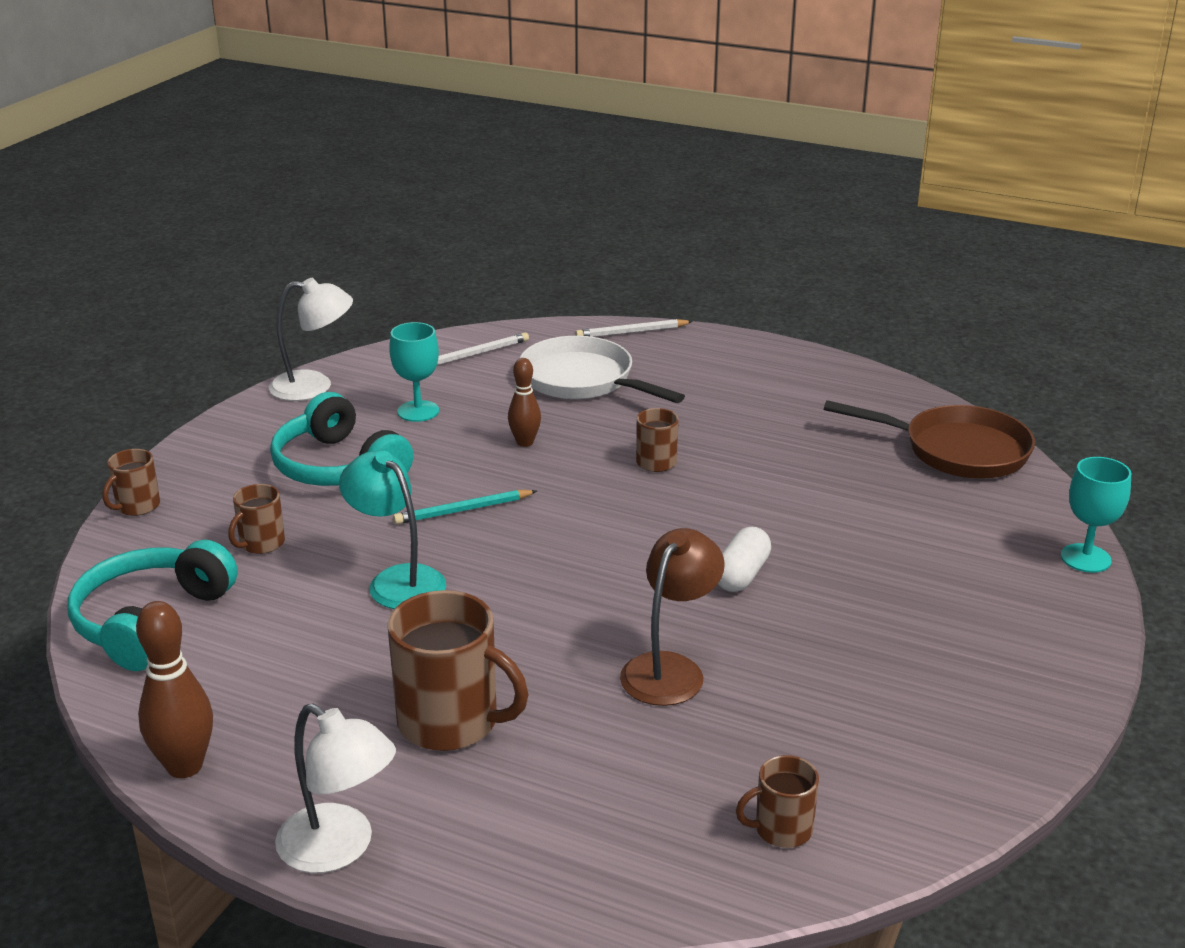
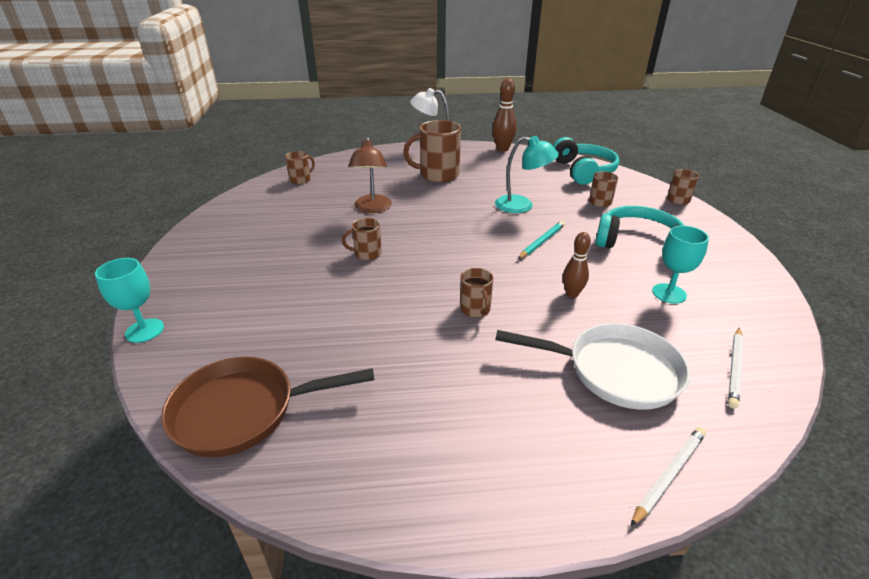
camera: 150 degrees right, 5 degrees up
(314, 386) = (760, 289): white lamp -> none
(741, 575) = (367, 254): white capsule -> brown mug

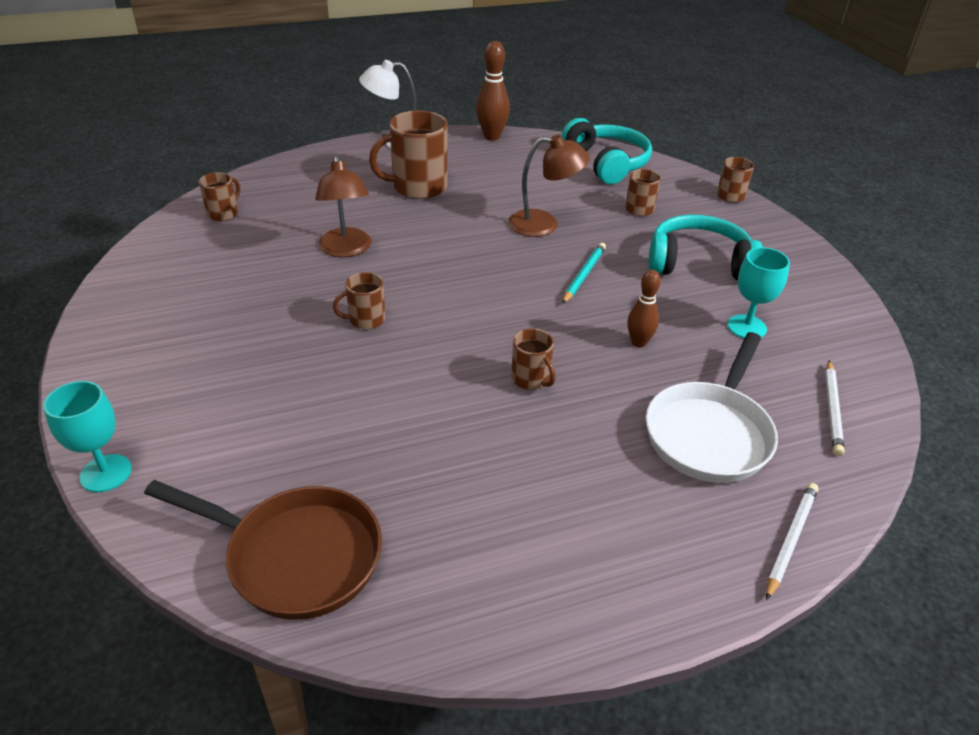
camera: 15 degrees left, 5 degrees up
(244, 411) = (295, 556): brown pan -> brown pan turned 135 degrees counterclockwise
(522, 206) = (544, 224): turquoise lamp -> brown lamp
(614, 371) = (710, 433): white pan -> white pan turned 120 degrees clockwise

